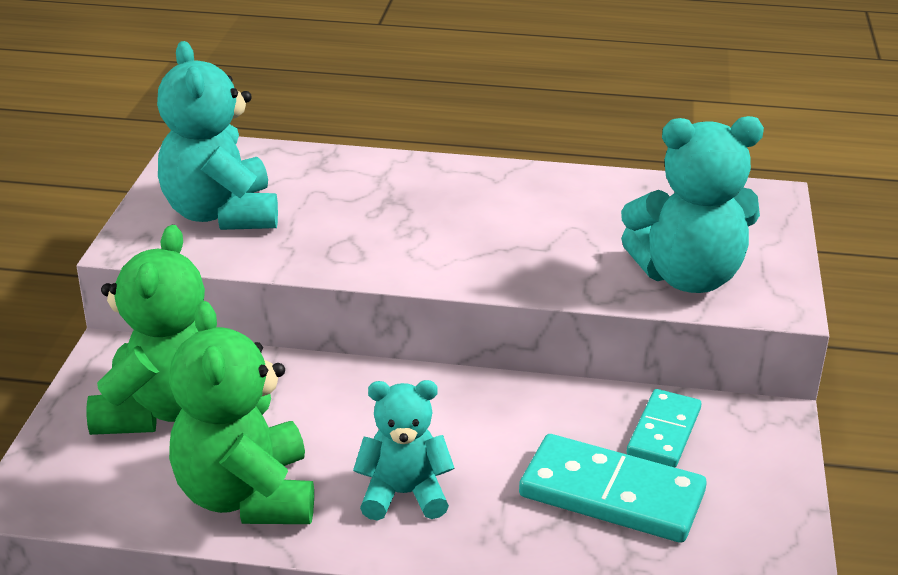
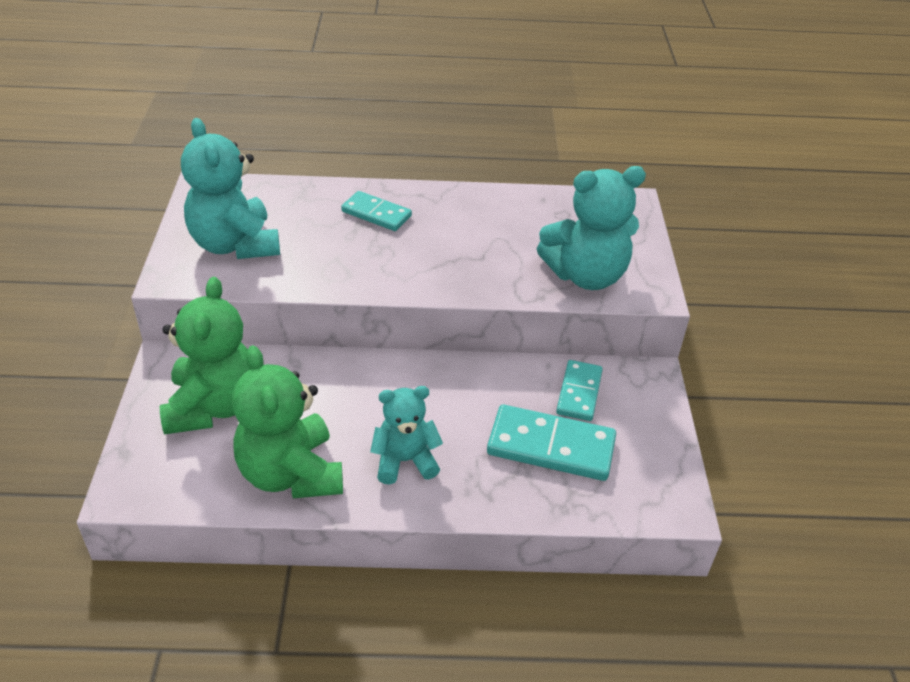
camera: 10 degrees left, 10 degrees up
(413, 190) = (376, 214): none -> turquoise domino

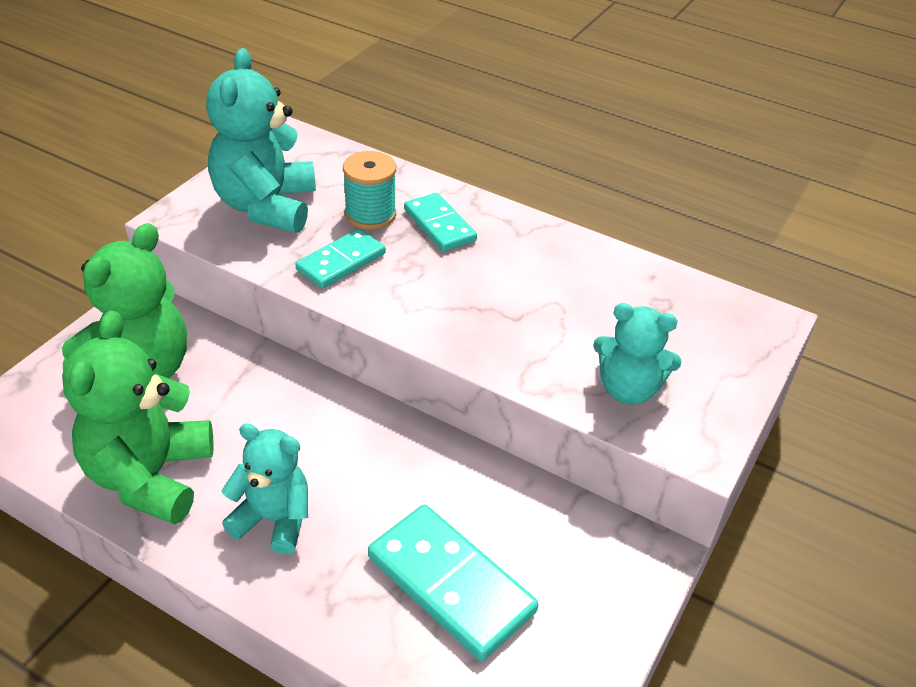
camera: 30 degrees right, 0 degrees up
(320, 223) = (370, 214): none -> turquoise spool
(579, 392) = (539, 534): turquoise domino -> turquoise domino (341, 262)
(586, 275) = (628, 389): turquoise teddy bear -> turquoise teddy bear, size x0.63

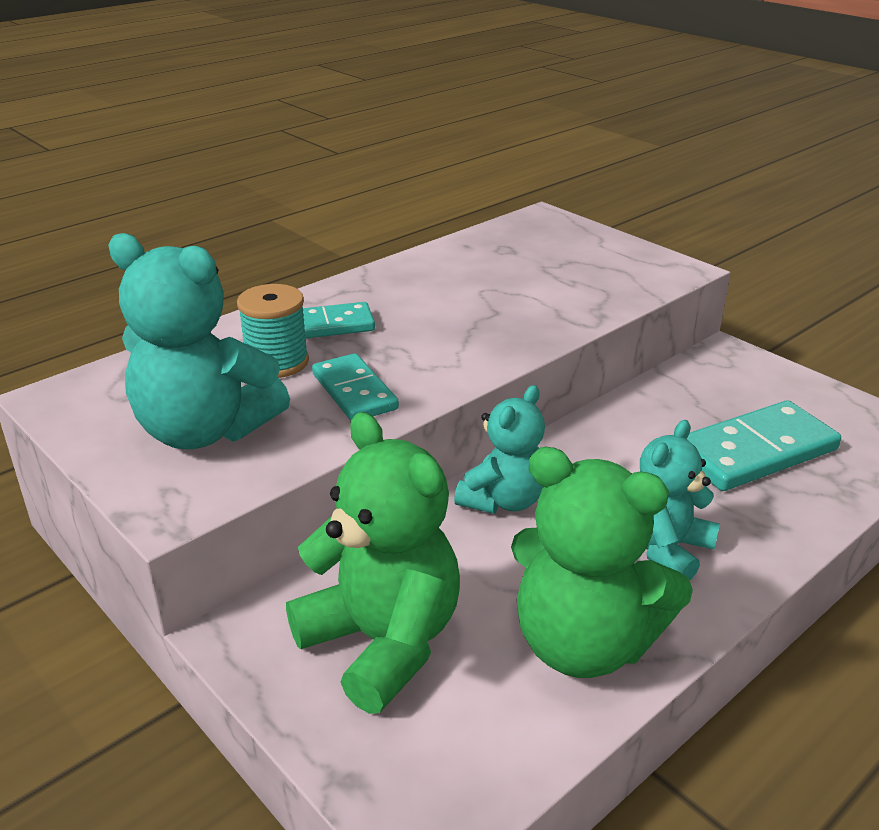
camera: 70 degrees left, 10 degrees down
(628, 389) = (607, 281): turquoise teddy bear -> turquoise teddy bear (503, 500)

